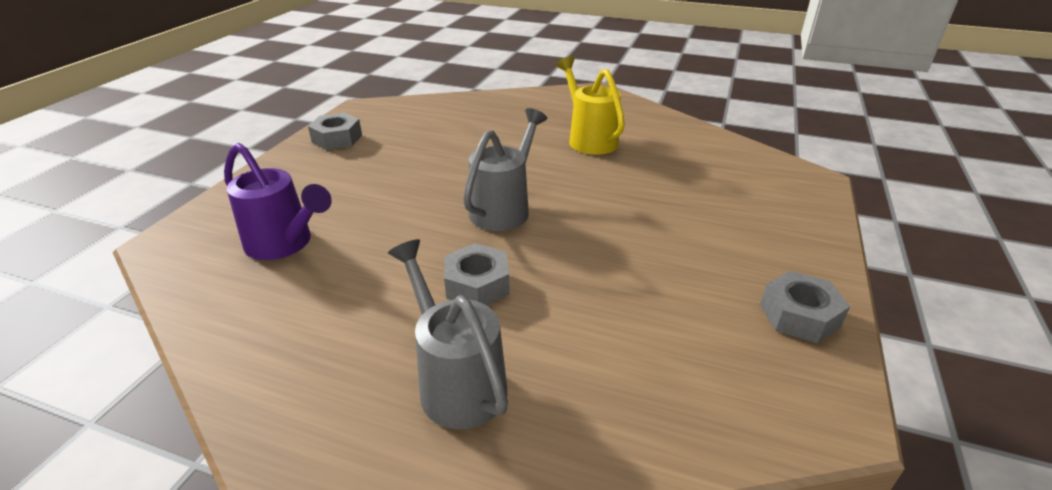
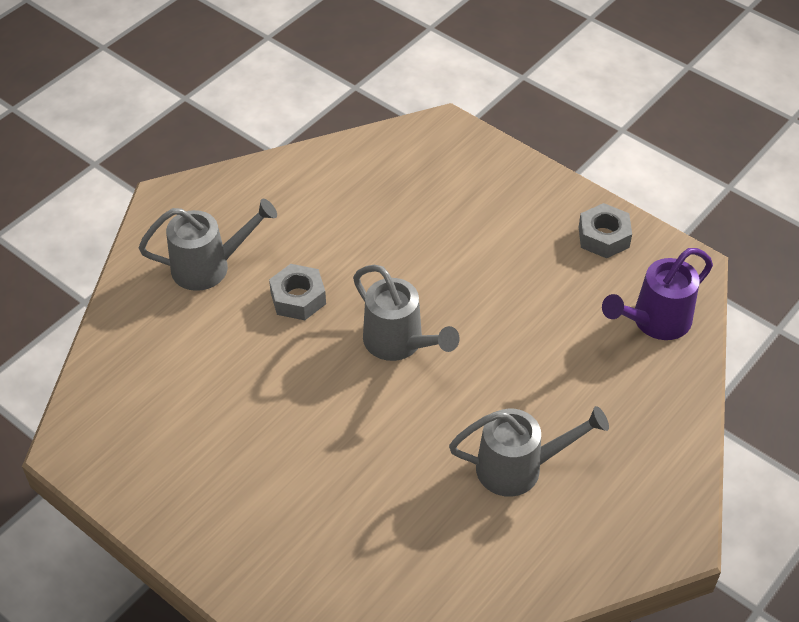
camera: 110 degrees right, 15 degrees up
(284, 244) = (409, 192): purple watering can -> purple watering can (655, 321)
(589, 139) = (519, 468): yellow watering can -> grey watering can
(799, 315) = (153, 489): grey nut -> none

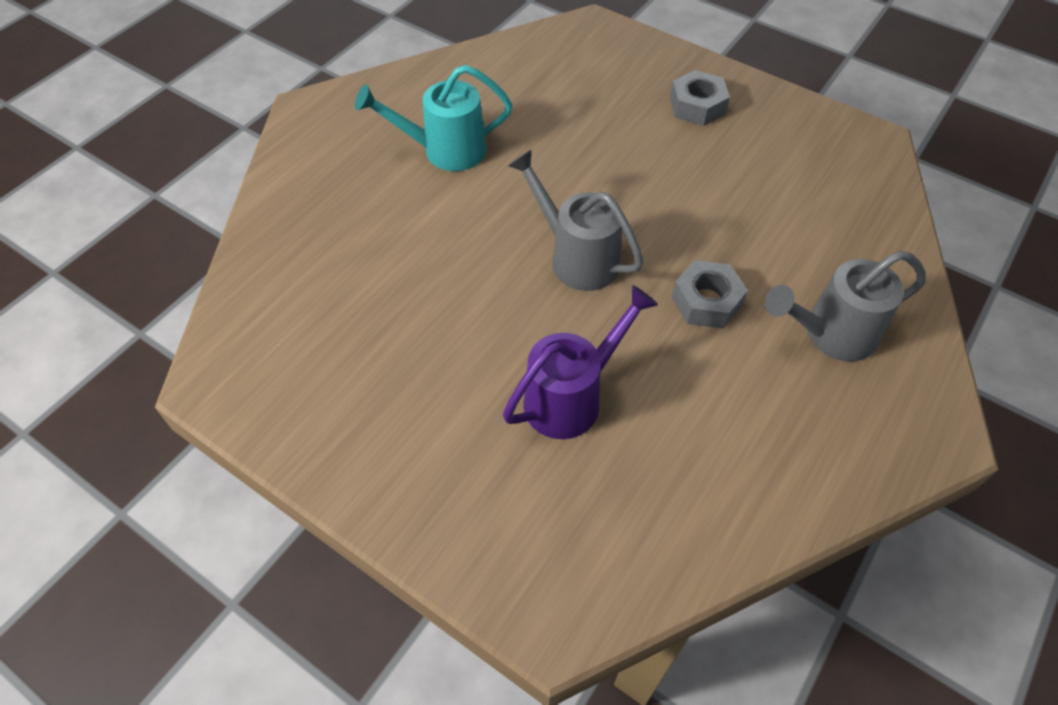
camera: 175 degrees right, 5 degrees up
(519, 468) = (445, 150): grey watering can -> turquoise watering can
(603, 237) = (318, 417): grey nut -> grey nut (697, 106)
(655, 321) = (277, 303): purple watering can -> purple watering can (571, 397)

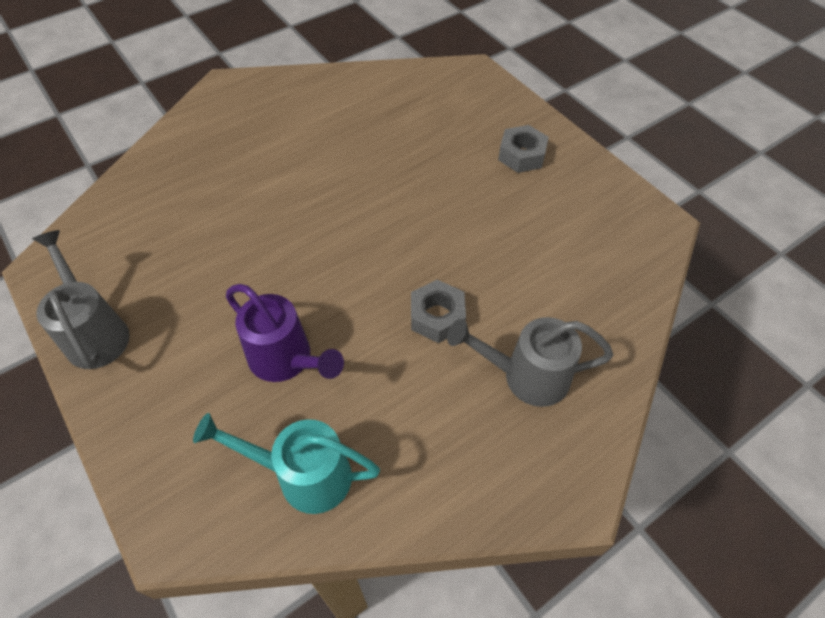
camera: 20 degrees right, 0 degrees up
(445, 150) = (304, 141): turquoise watering can -> turquoise watering can (304, 475)
(571, 397) = (286, 360): purple watering can -> purple watering can turned 60 degrees clockwise
(577, 257) = (354, 251): grey watering can -> grey watering can (95, 333)

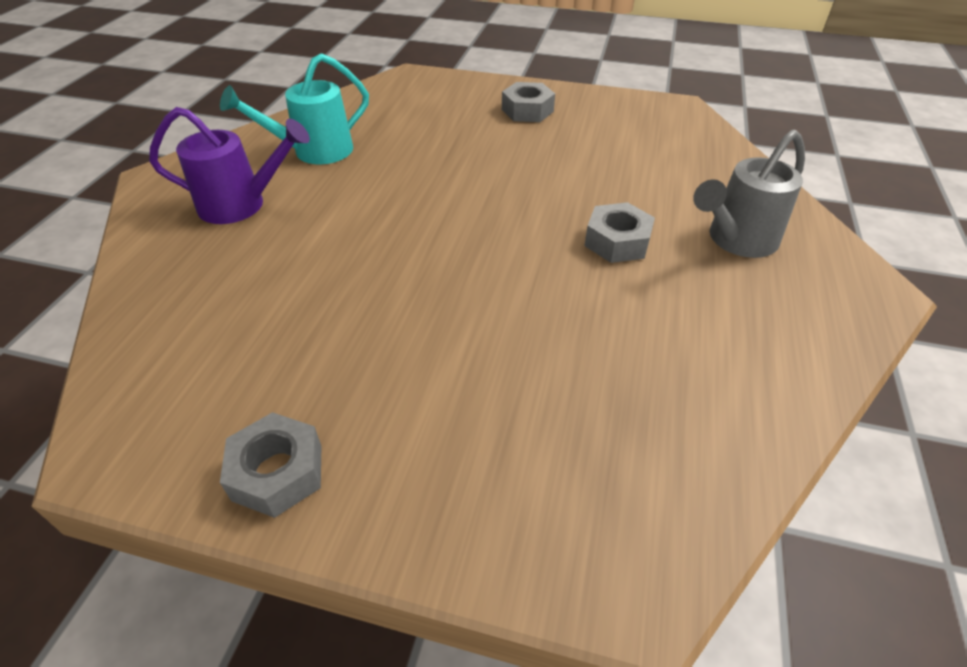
camera: 40 degrees left, 10 degrees down
(95, 333) = (278, 472): grey watering can -> grey nut
(286, 360) = (536, 352): purple watering can -> purple watering can (241, 205)
(304, 475) = (685, 430): turquoise watering can -> turquoise watering can (314, 152)

